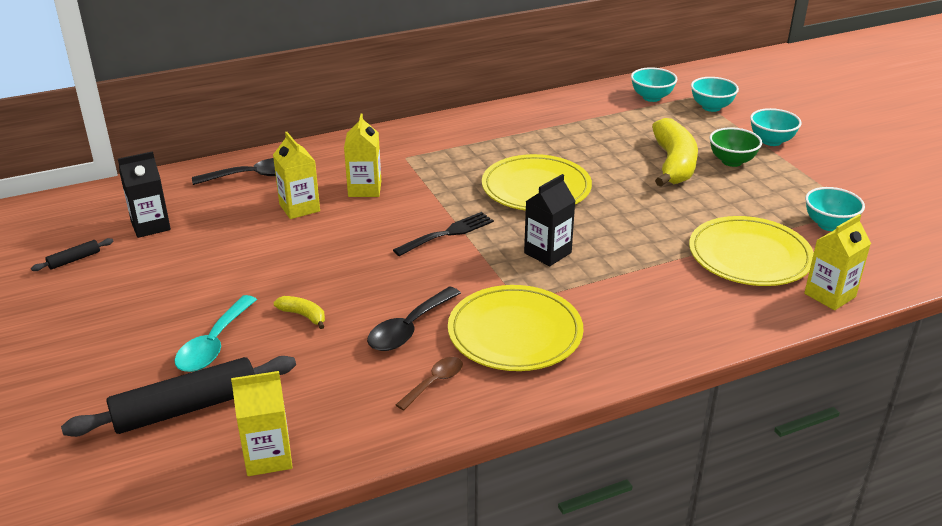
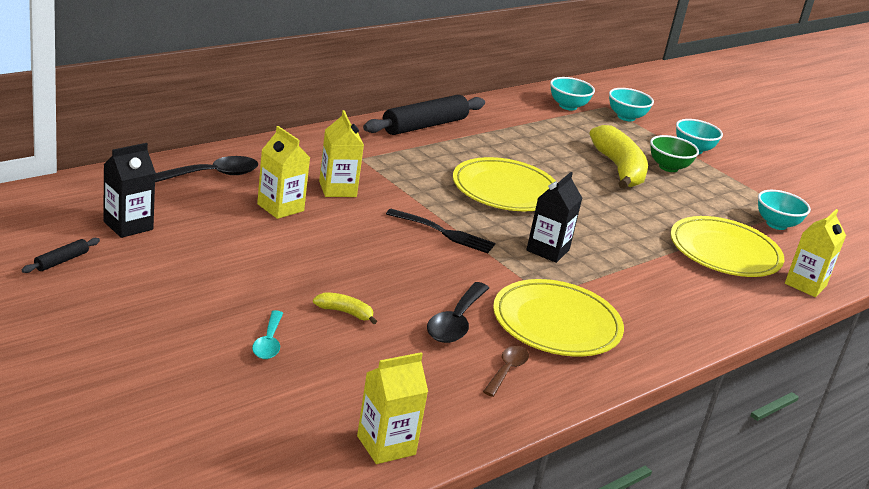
camera: 20 degrees left, 5 degrees down
(186, 408) = (276, 404): black rolling pin -> black rolling pin (424, 125)
(214, 344) = (269, 342): turquoise spoon -> turquoise spoon, size x0.64
(447, 233) = (444, 233): black fork -> black fork turned 75 degrees clockwise

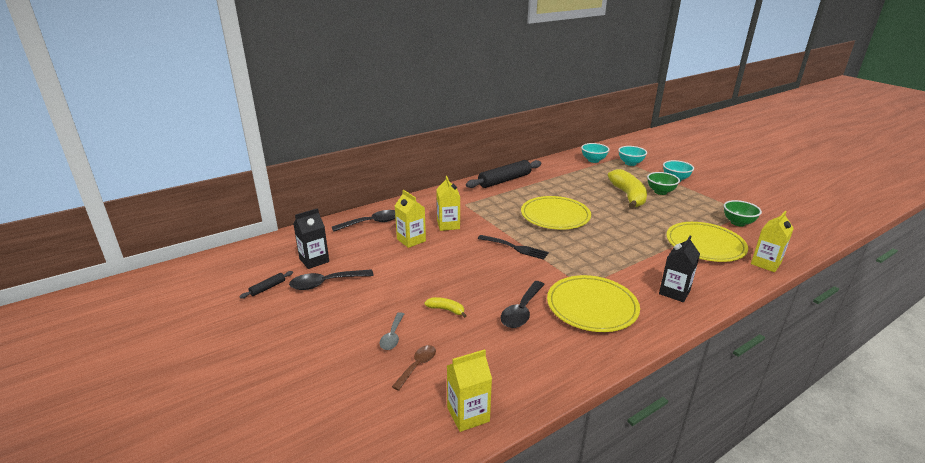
camera: 10 degrees right, 0 degrees up
(154, 261) = (326, 283): none -> black spoon
(269, 342) = (392, 336): turquoise spoon -> grey spoon
(507, 370) = (557, 346): brown spoon -> brown spoon (417, 366)
(547, 250) = (584, 254): black carton -> black carton (674, 292)
(776, 224) = (738, 223): turquoise bowl -> green bowl

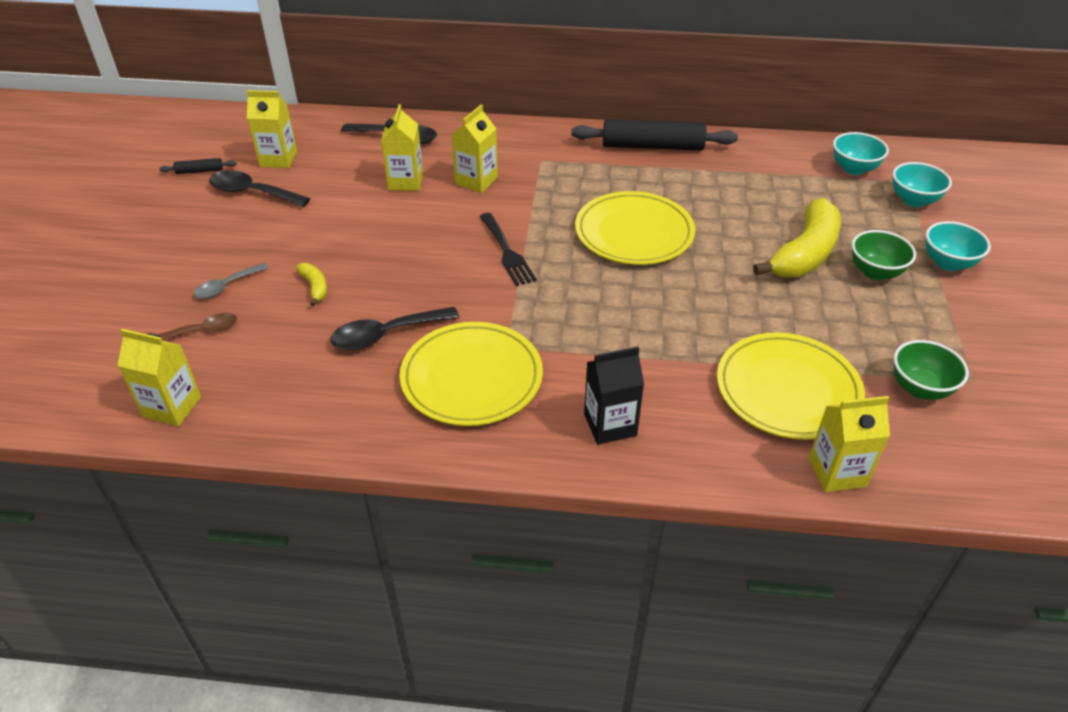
camera: 40 degrees right, 15 degrees up
(314, 260) = (278, 159): black carton -> yellow carton

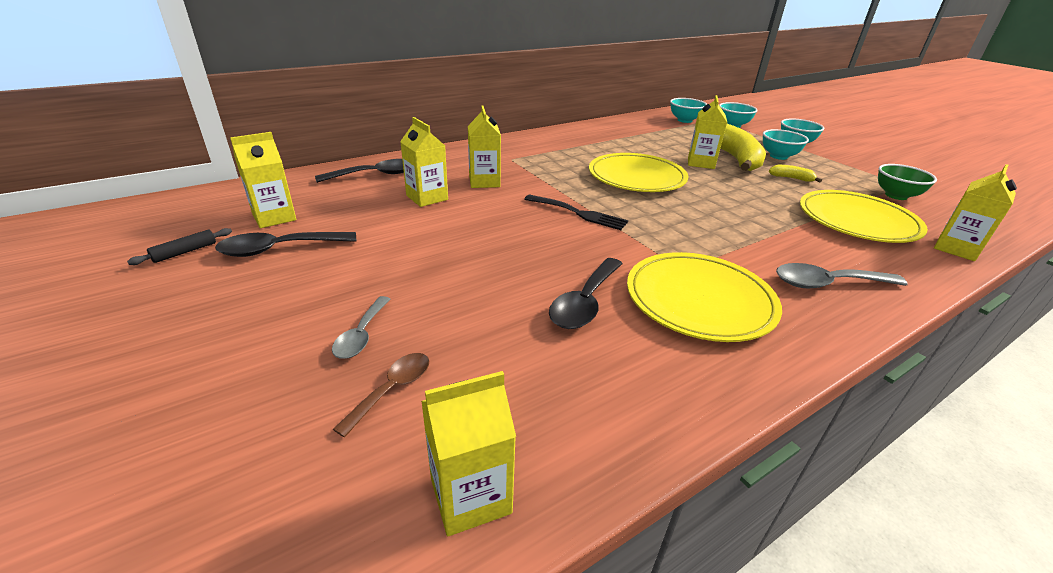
camera: 40 degrees left, 10 degrees down
(315, 287) = (461, 296): yellow banana -> yellow banana (791, 178)
(610, 425) = (828, 283): black carton -> grey spoon
(652, 146) = (568, 136): black rolling pin -> none
(746, 242) = (701, 163): none -> yellow carton
(875, 272) = (778, 156): green bowl -> turquoise bowl

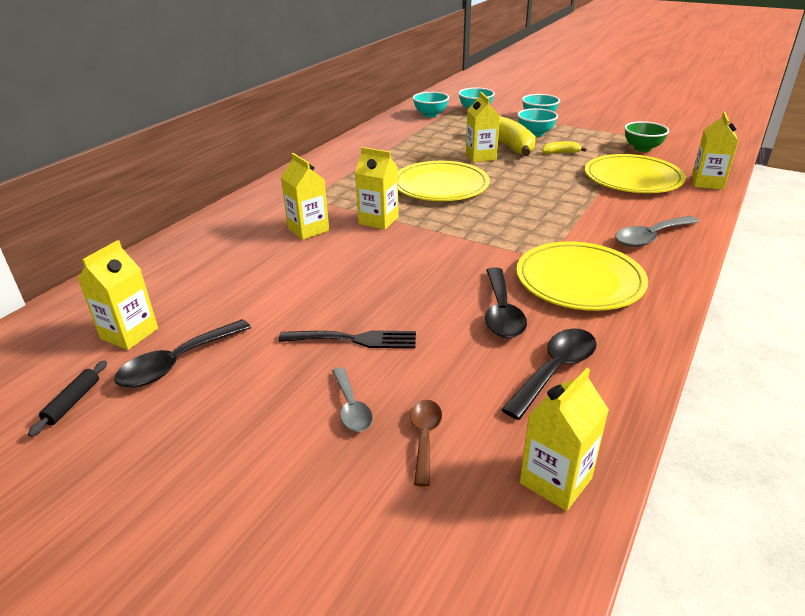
camera: 25 degrees left, 0 degrees up
(375, 175) = (187, 255): black spoon -> black spoon (555, 370)
(427, 198) = (269, 263): yellow carton -> yellow carton (378, 220)
(578, 213) = (424, 236): black fork -> black fork (354, 339)

